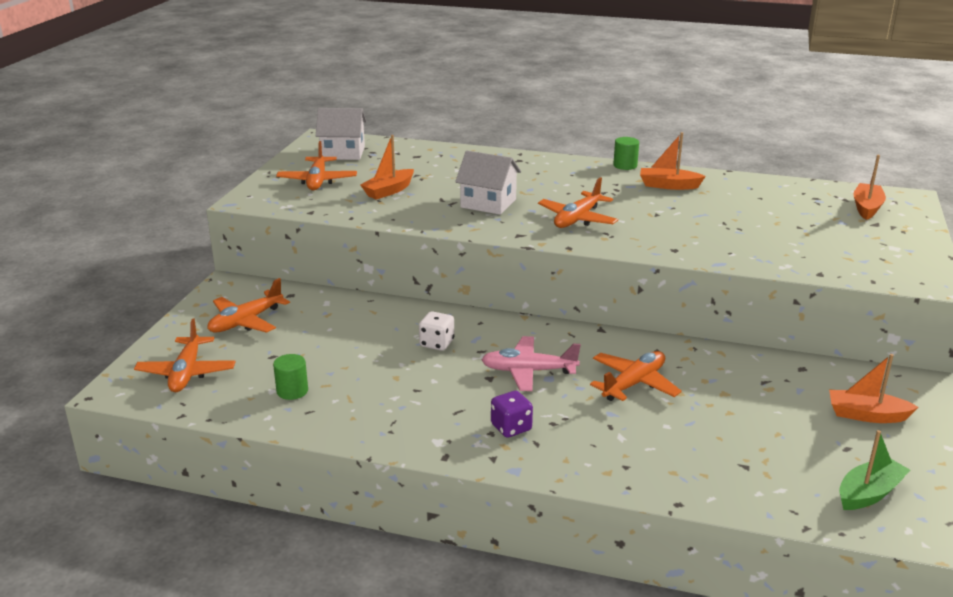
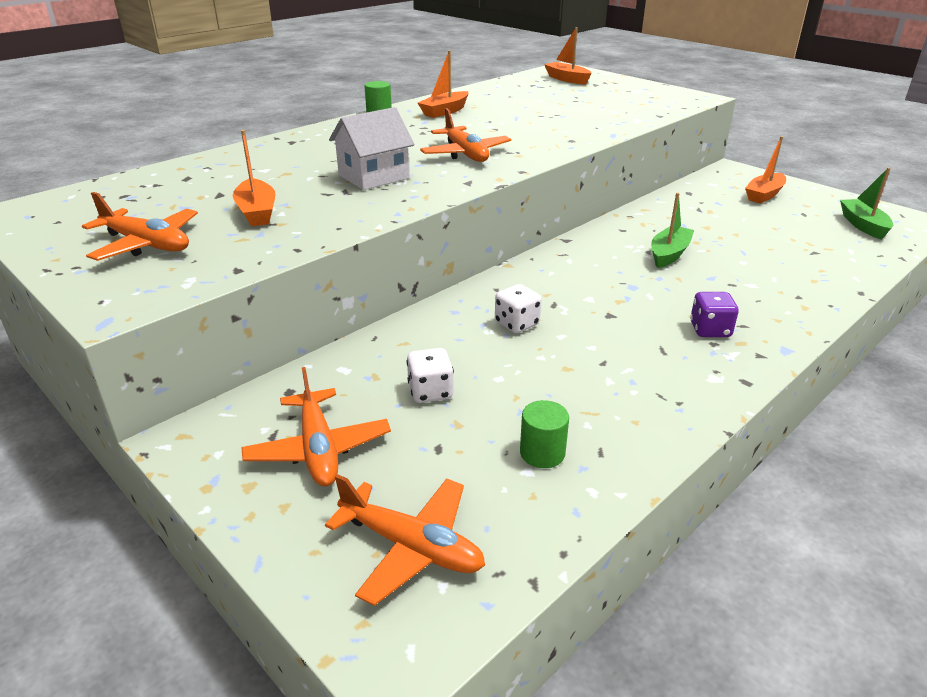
camera: 60 degrees left, 5 degrees up
(326, 337) = (430, 392): none -> white dice
(343, 153) = (90, 211): white house -> none
(528, 371) = (613, 292): pink plane -> none
(634, 384) = (669, 254): orange plane -> green boat

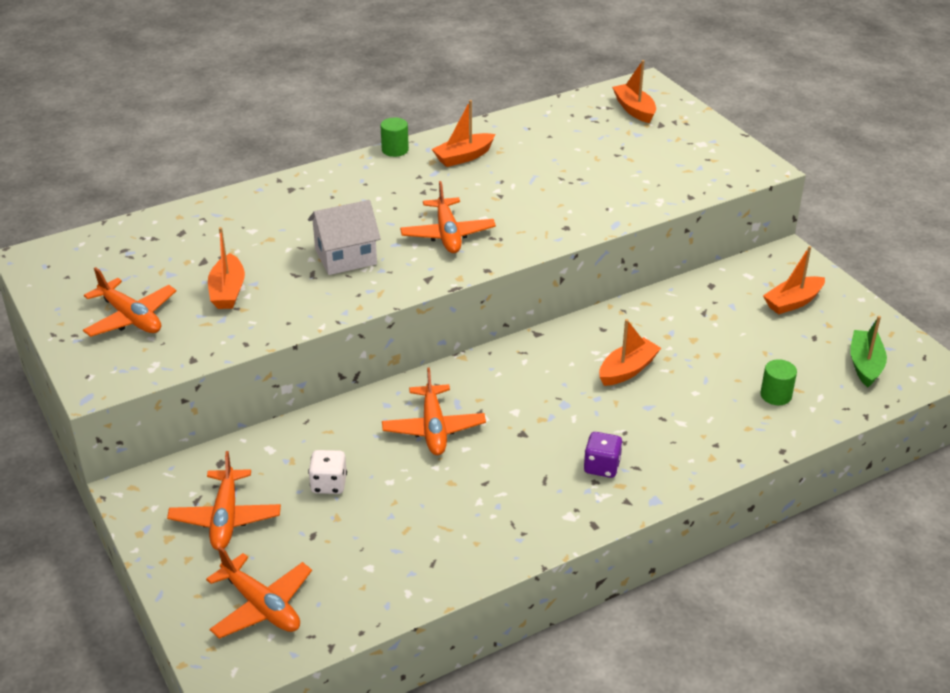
camera: 15 degrees right, 5 degrees up
(516, 324) = (433, 428): white dice -> orange plane
(542, 453) = (388, 555): green cylinder -> green cylinder (776, 395)
(669, 254) = (627, 370): green boat -> orange boat

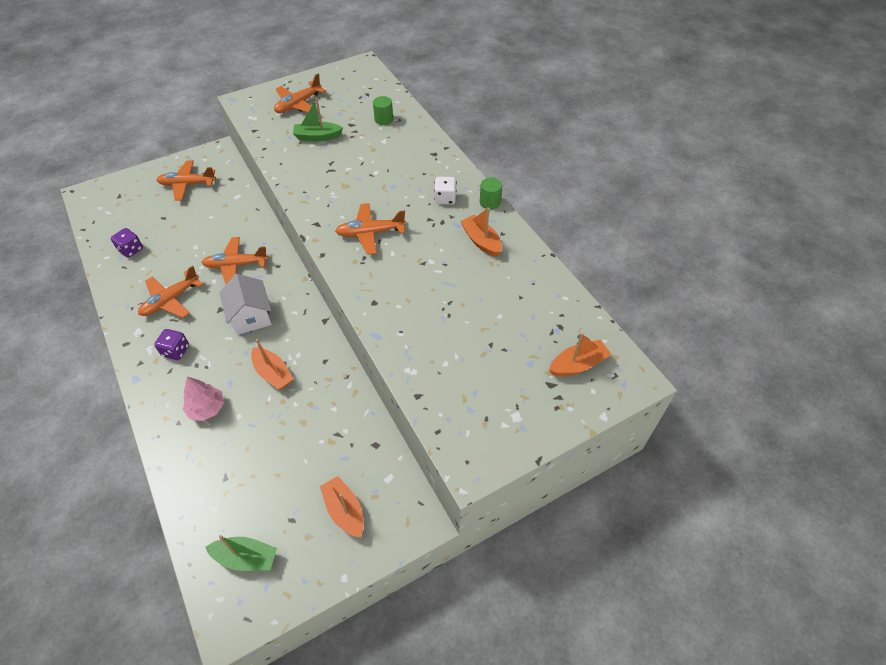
camera: 90 degrees right, 15 degrees up
(228, 291) = (317, 137): orange boat -> green boat
(261, 606) = (120, 203): orange plane -> orange plane (171, 300)
(329, 484) = (201, 221): white dice -> white dice (445, 198)
(346, 257) = (348, 184): white house -> white house (251, 316)
(391, 562) = (131, 250): none -> purple dice
(689, 421) = (207, 408): none -> pink tree
(776, 395) = (222, 474): green cylinder -> green cylinder (384, 119)

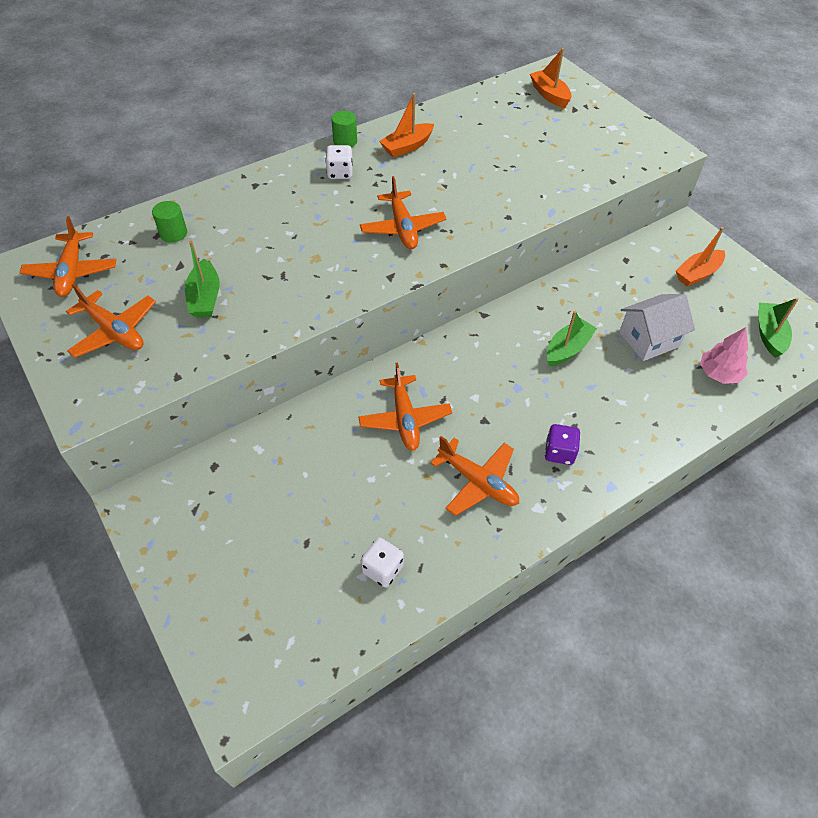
camera: 95 degrees left, 0 degrees up
(131, 250) = (382, 569): purple dice -> white dice
(187, 184) = (223, 528): orange plane -> orange plane (72, 272)
(207, 408) = (629, 400): pink tree -> pink tree (719, 373)
(251, 316) = (490, 385): white house -> white house (648, 339)
(273, 373) = (567, 349): orange boat -> green boat

